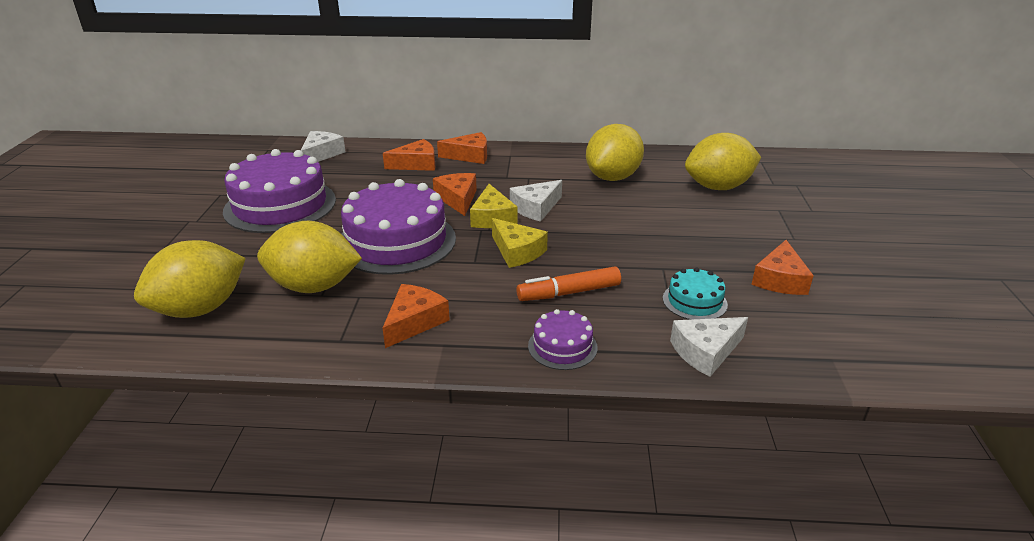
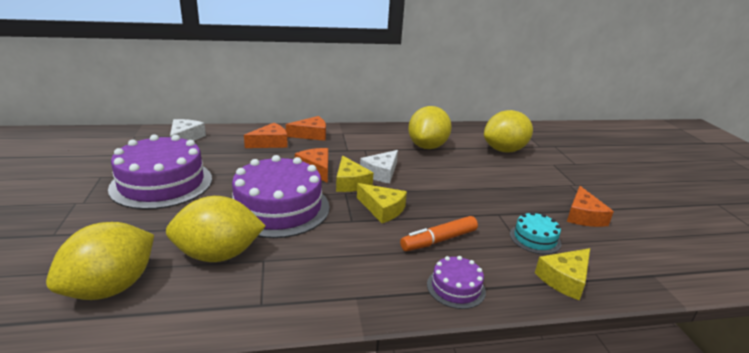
camera: 15 degrees left, 5 degrees down
(414, 322) = (322, 279): orange cheese -> none
(705, 351) = (565, 279): white cheese -> yellow cheese

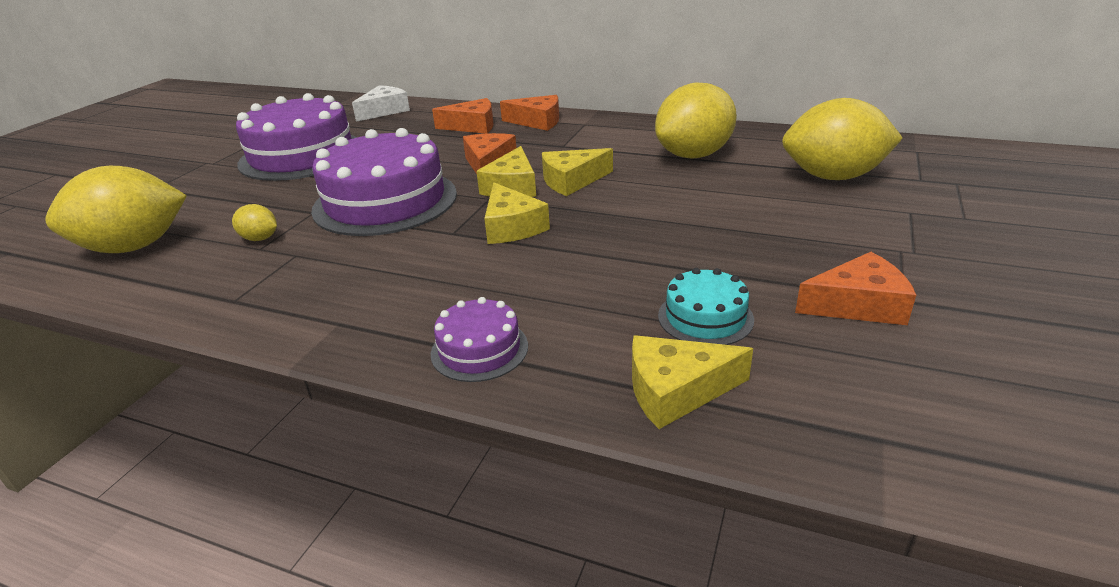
camera: 35 degrees right, 5 degrees up
(218, 255) = (260, 238): yellow lemon -> yellow lemon, size x0.44
(381, 173) = (572, 181): white cheese -> yellow cheese
(439, 240) = (539, 283): orange marker -> none
(583, 216) = (858, 305): orange cheese -> orange cheese turned 135 degrees counterclockwise

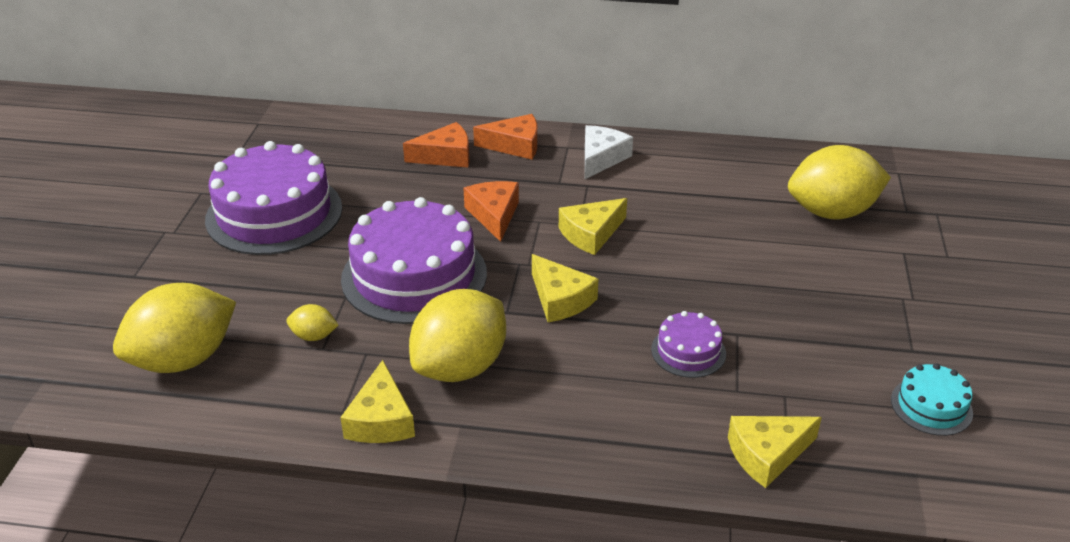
camera: 15 degrees left, 5 degrees up
(384, 111) = (325, 134): white cheese -> white cheese (601, 158)
(479, 349) = (599, 437): purple cake -> purple cake (688, 351)
(512, 186) = (535, 246): yellow cheese -> yellow cheese (381, 419)
(694, 155) = (696, 190): yellow lemon -> yellow lemon (460, 367)
(705, 317) = (767, 384): turquoise cake -> turquoise cake (931, 406)
(858, 305) = (880, 359): orange cheese -> none

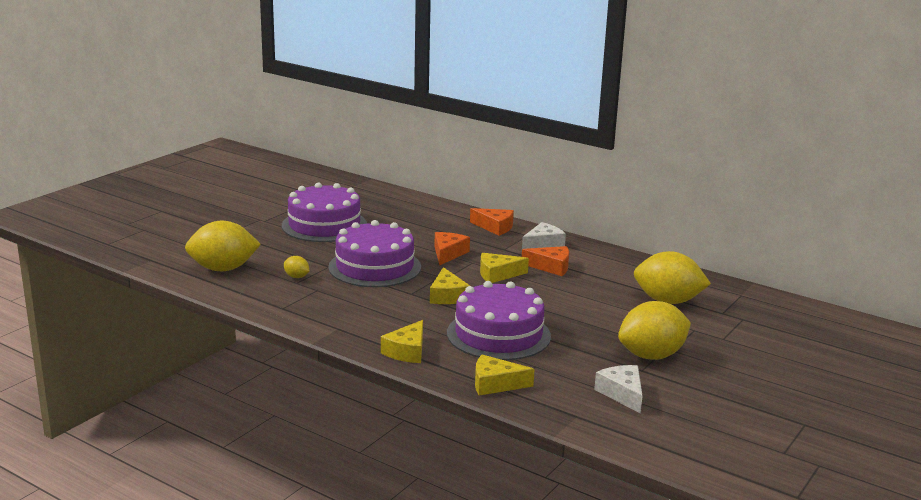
camera: 25 degrees right, 15 degrees down
(381, 419) = (299, 315): yellow cheese -> yellow cheese (407, 351)
(445, 156) = (447, 223): orange cheese -> orange cheese (551, 267)
(460, 367) = (361, 307): yellow lemon -> yellow lemon (651, 356)
(688, 351) = (498, 334): purple cake -> purple cake, size x2.12
(931, 406) = (622, 394): turquoise cake -> white cheese

